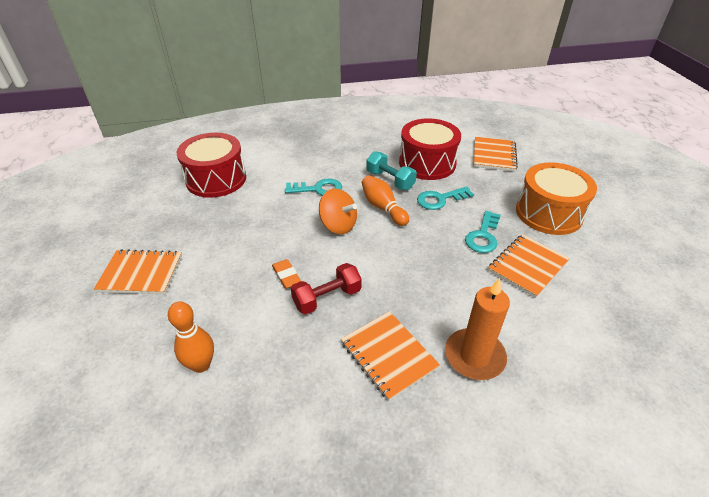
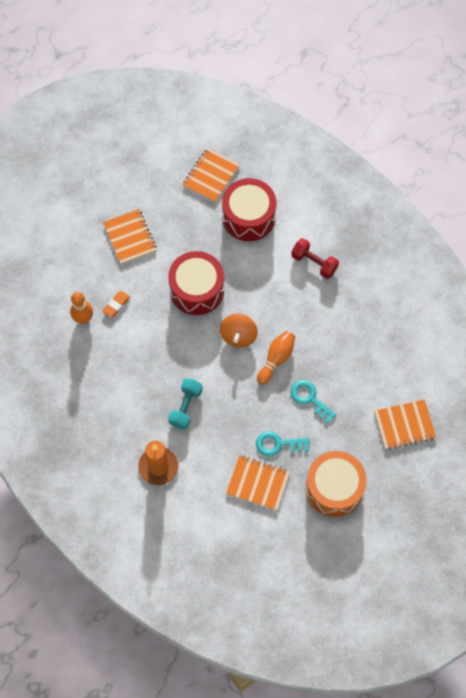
camera: 65 degrees right, 25 degrees up
(286, 276) = (171, 327): orange eraser -> orange eraser (116, 305)
(318, 189) = (275, 300): turquoise key -> none
(327, 298) = (164, 362): red dumbbell -> red dumbbell (314, 263)
(388, 355) = (136, 417): orange notebook -> orange notebook (211, 176)
(390, 180) = (317, 350): turquoise dumbbell -> turquoise dumbbell (185, 407)
(427, 163) = (359, 371): red drum -> red drum (197, 290)

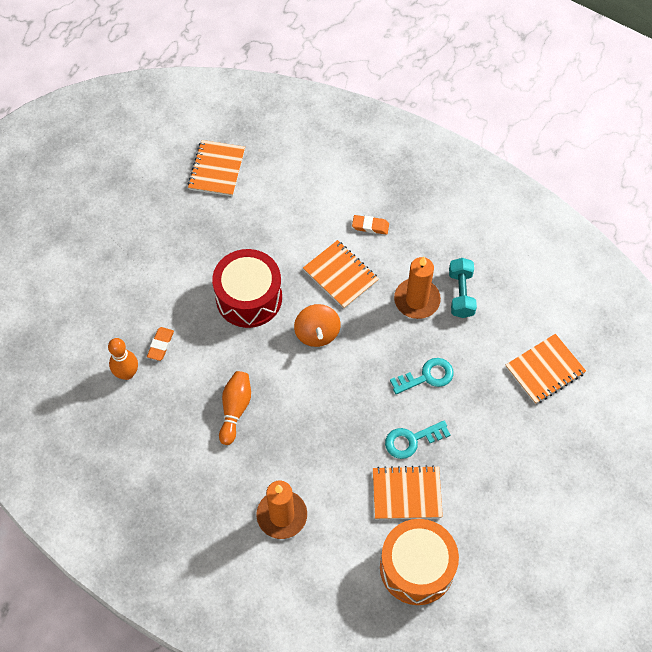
camera: 20 degrees left, 5 degrees down
(130, 237) = (148, 264): orange notebook -> orange notebook (340, 275)
(185, 407) = (287, 434): turquoise dumbbell -> turquoise dumbbell (461, 294)
(248, 217) = (277, 200): red drum -> none
(276, 359) = (371, 345): orange bowling pin -> orange bowling pin (235, 409)
(310, 399) = (427, 376): turquoise key -> turquoise key turned 135 degrees clockwise
(314, 263) = (370, 226): red dumbbell -> orange eraser
(326, 335) = (417, 300): none -> orange candle
(334, 488) = (496, 468): orange drum -> orange drum (416, 567)

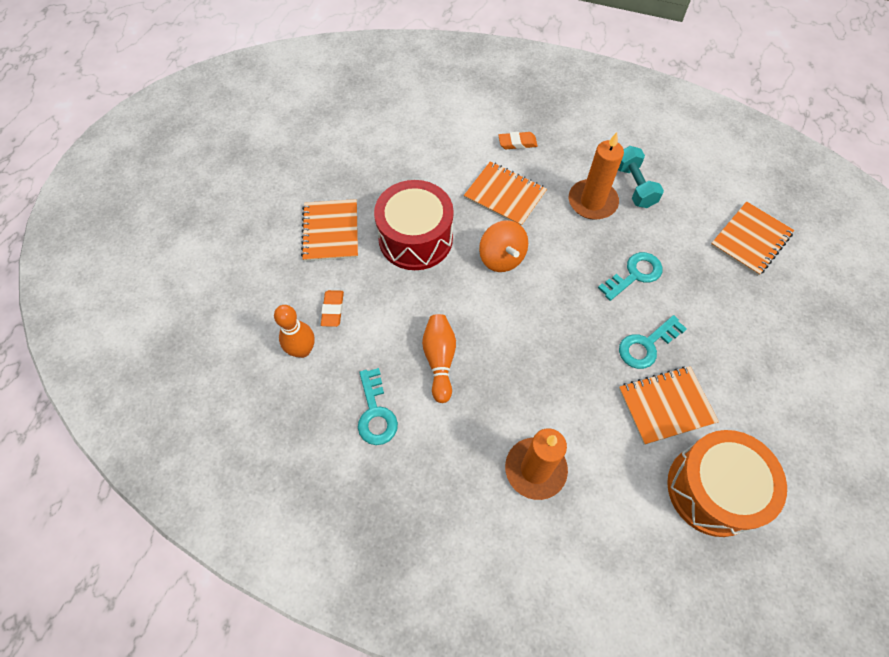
camera: 15 degrees left, 0 degrees up
(170, 439) = (375, 413): none -> turquoise key
(217, 169) = (341, 123): orange notebook -> orange notebook (331, 231)

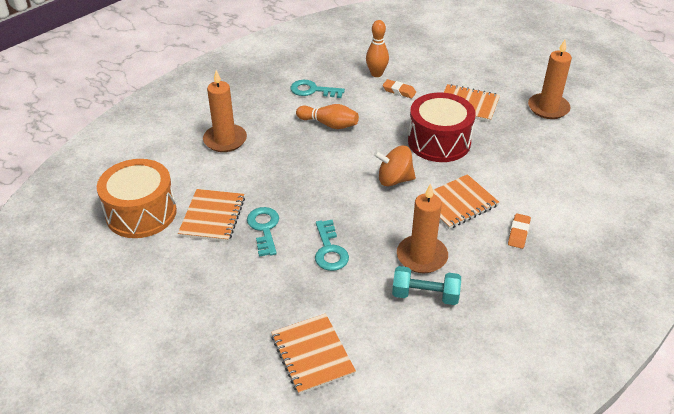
camera: 115 degrees right, 20 degrees down
(305, 160) = (548, 108): none -> orange candle

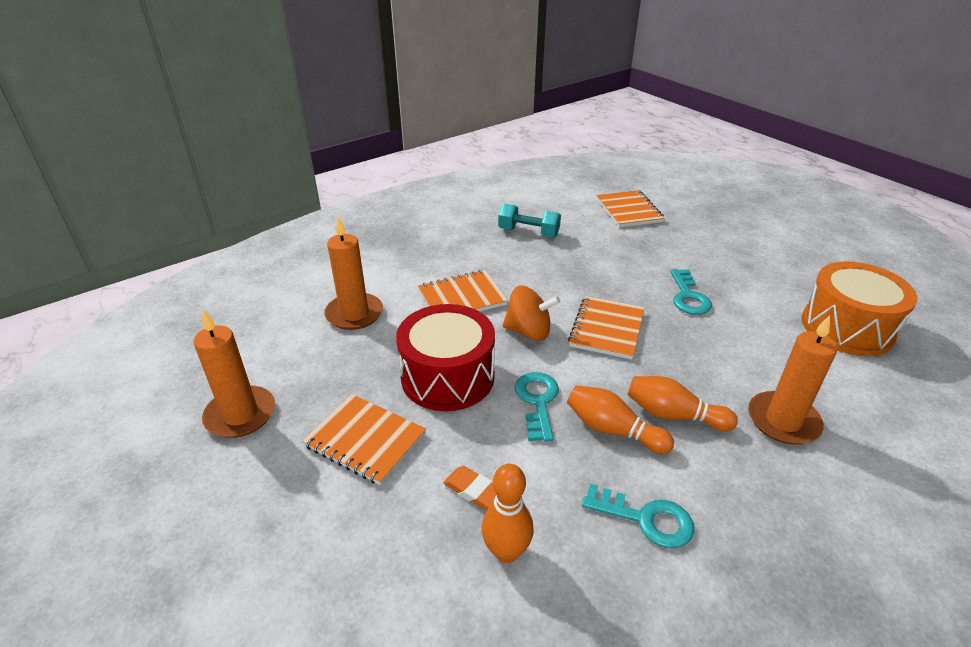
camera: 170 degrees left, 5 degrees down
(212, 217) = (754, 314): orange notebook -> orange notebook (607, 329)
(292, 136) = (673, 415): none -> orange bowling pin
(329, 250) = (614, 271): turquoise key -> turquoise key (537, 401)
(422, 256) = (521, 257): orange candle -> orange candle (354, 314)
(518, 233) = (415, 265): orange eraser -> none

